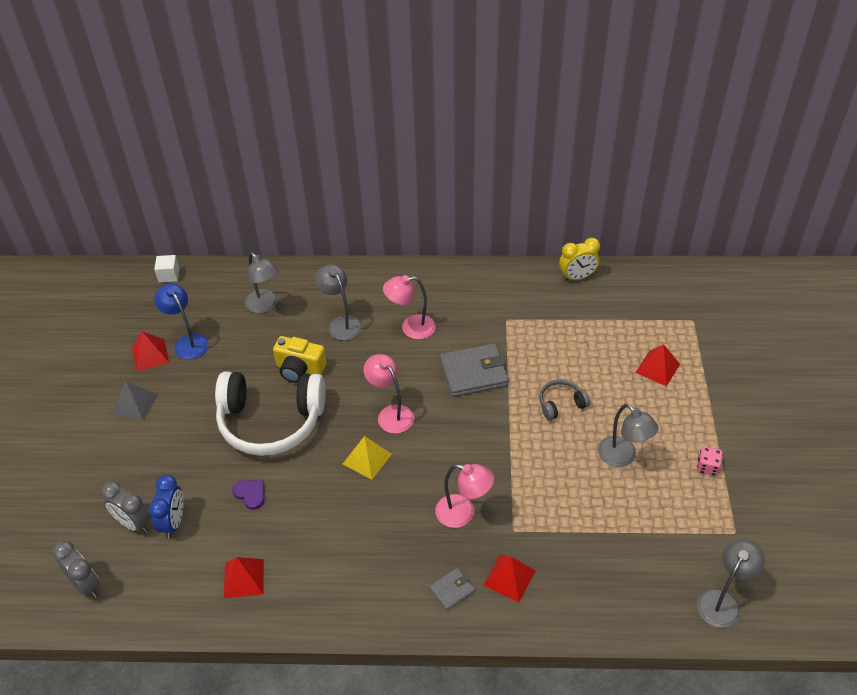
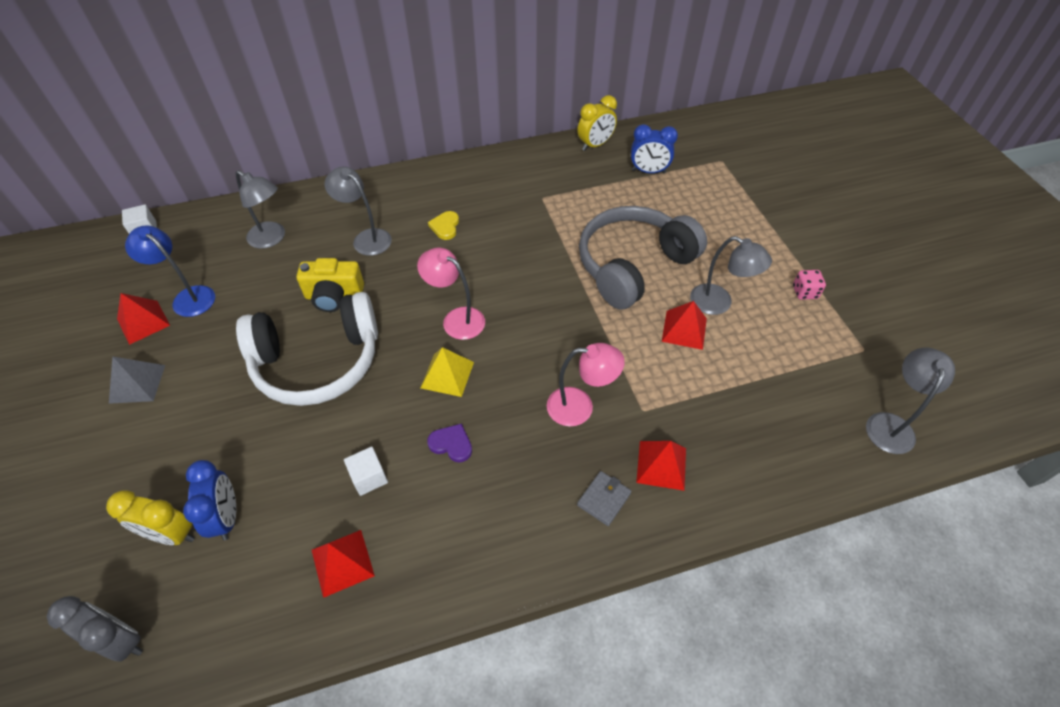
camera: 20 degrees left, 5 degrees up
(133, 523) = (172, 534): grey clock -> yellow clock
(250, 494) = (319, 453): purple heart -> purple heart (451, 444)
(281, 522) = (369, 477): none -> white cube
(411, 328) = (445, 226): pink lamp -> yellow heart
(473, 373) = (530, 256): grey wallet -> none
(561, 404) = (633, 266): grey headphones -> grey headphones, size x2.26
(616, 315) = (648, 171): none -> blue clock
(657, 368) = (710, 210): red pyramid -> red pyramid (684, 329)

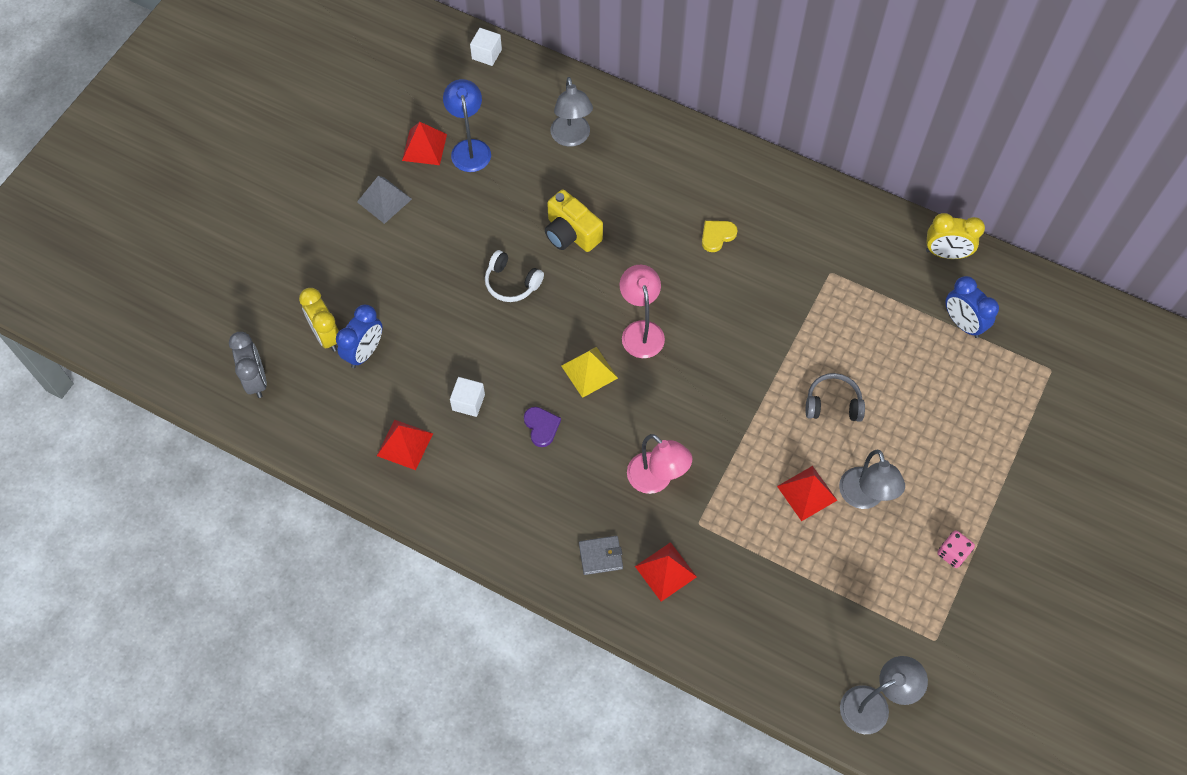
camera: 45 degrees right, 10 degrees up
(318, 361) = (511, 283): white headphones -> white headphones, size x0.44
(366, 238) = (643, 196): grey lamp -> none
(633, 266) = (833, 404): grey headphones -> grey headphones, size x0.44

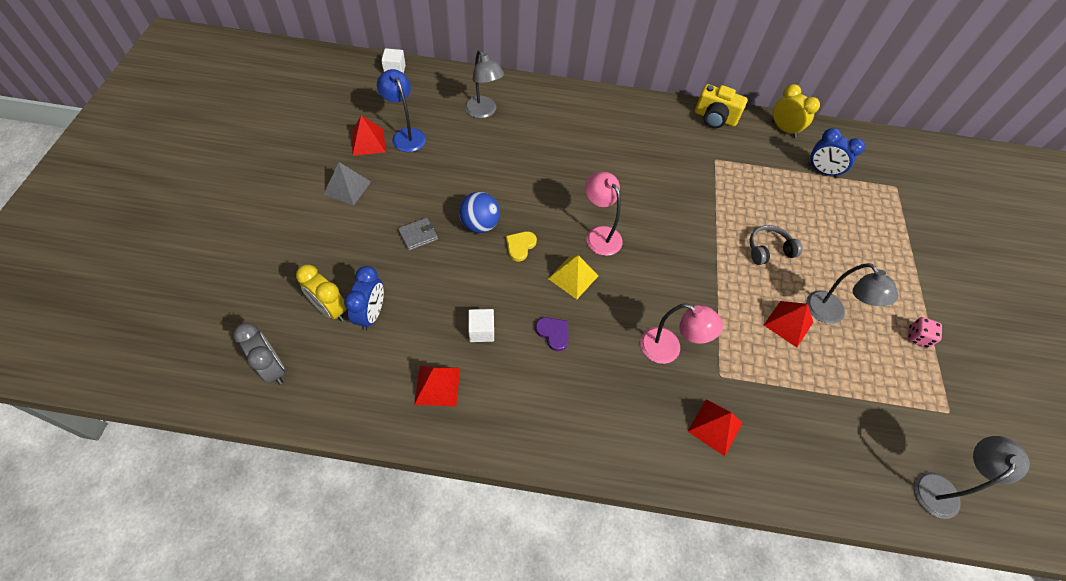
camera: 25 degrees left, 5 degrees down
(511, 283) = (480, 225): white headphones -> blue ball
(571, 233) = (512, 177): yellow camera -> yellow camera (715, 118)
(600, 556) = (654, 432): grey wallet -> grey wallet (418, 235)
(717, 236) = (623, 153): yellow heart -> yellow heart (520, 246)
(946, 253) = (783, 129): yellow clock -> yellow clock turned 120 degrees counterclockwise

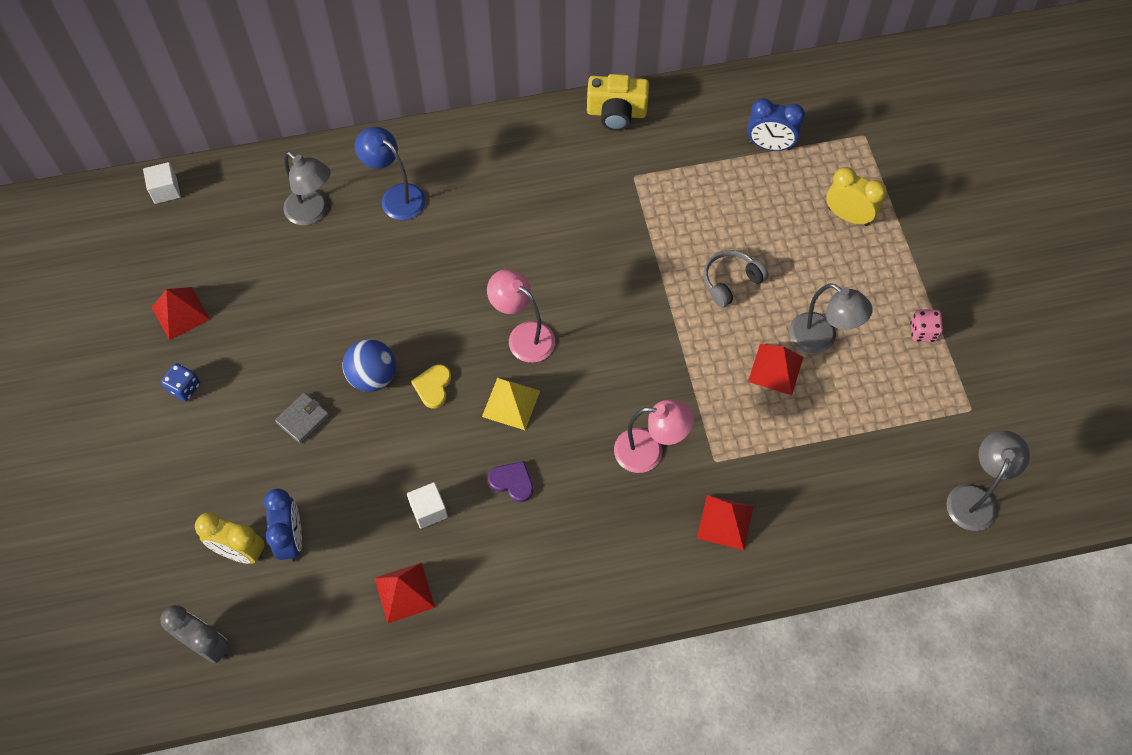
camera: 15 degrees left, 5 degrees up
(347, 188) = (184, 388): grey pyramid -> blue dice
(406, 135) = (225, 285): blue lamp -> blue lamp (396, 196)
(783, 129) = (708, 99): yellow clock -> yellow clock (848, 216)

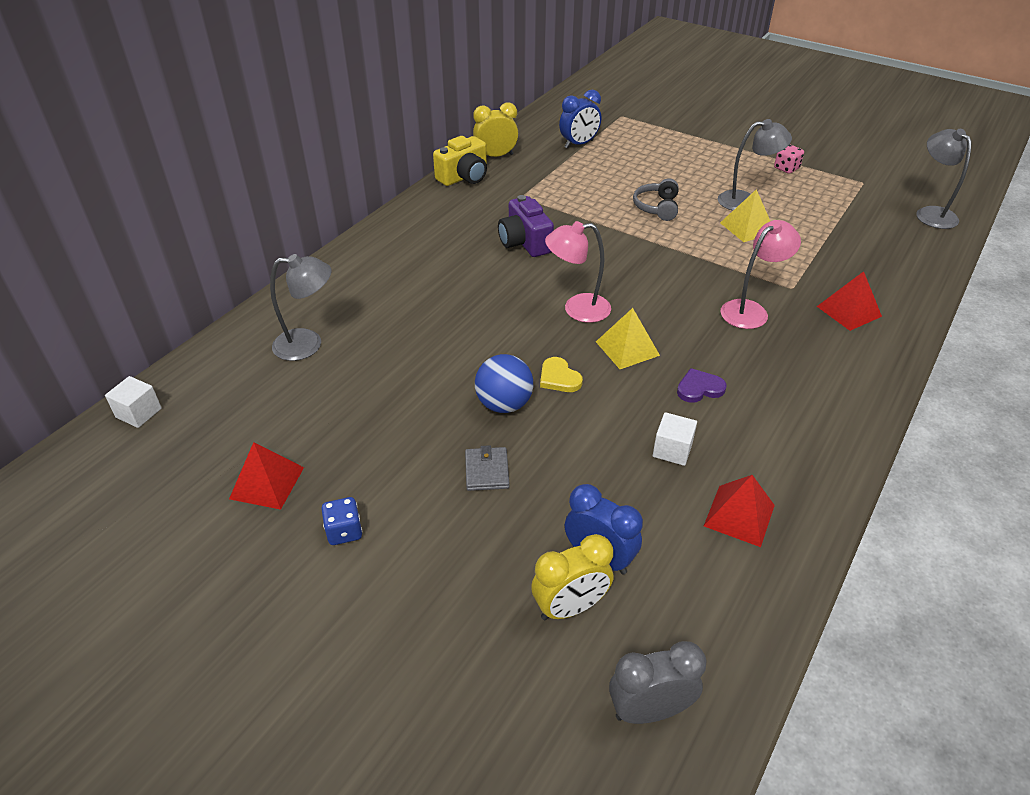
camera: 45 degrees left, 20 degrees down
(396, 196) = (367, 296): blue lamp -> none
(571, 233) = (525, 242): none -> purple camera
(775, 369) = (747, 227): red pyramid -> yellow pyramid
(848, 216) = (669, 148): yellow clock -> yellow clock (496, 156)

